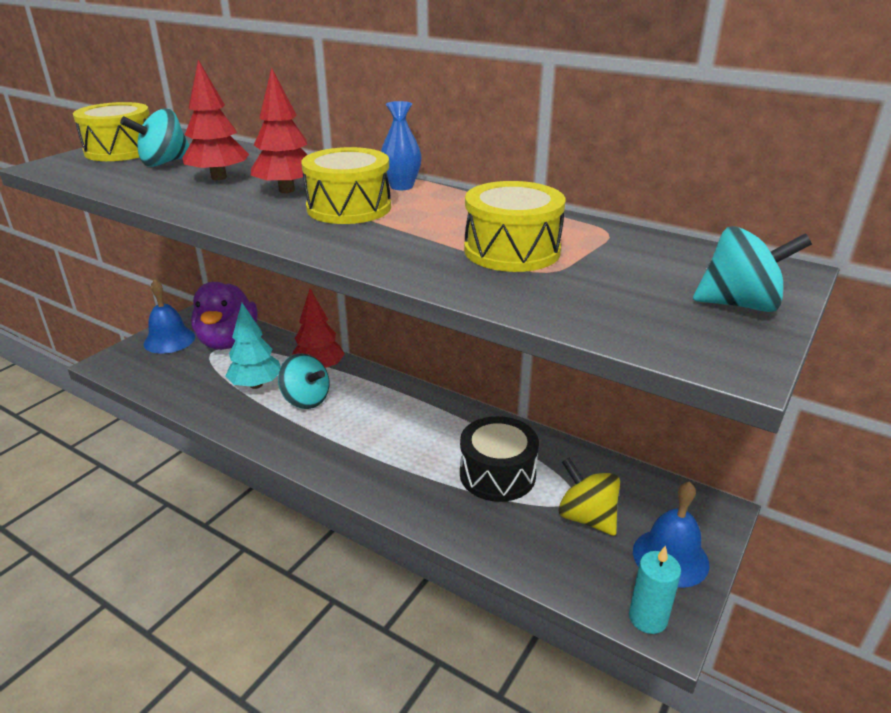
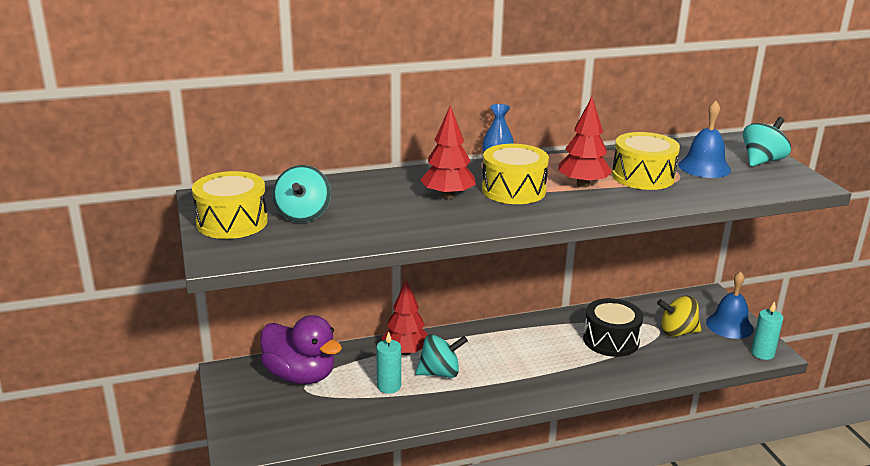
camera: 50 degrees left, 5 degrees down
(169, 340) = (250, 403): blue bell -> blue bell (704, 167)
(219, 177) = (379, 207): red tree -> red tree (582, 184)
(256, 385) = (389, 386): turquoise tree -> turquoise candle

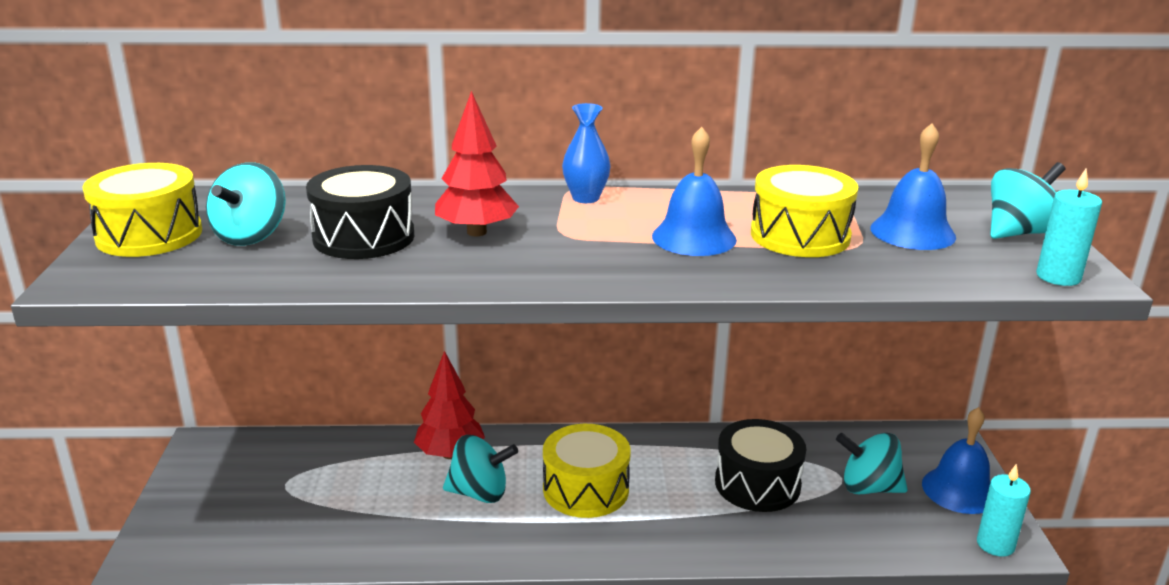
camera: 15 degrees right, 0 degrees up
(300, 375) = (291, 465): purple duck -> none
(378, 207) = (364, 237): none -> black drum
(389, 386) = (398, 501): turquoise candle -> turquoise candle (1058, 277)
(513, 190) = (581, 234): yellow drum -> yellow drum (586, 489)
(582, 184) = (694, 237): red tree -> blue bell
(677, 332) = (868, 488): yellow spinning top -> turquoise spinning top

